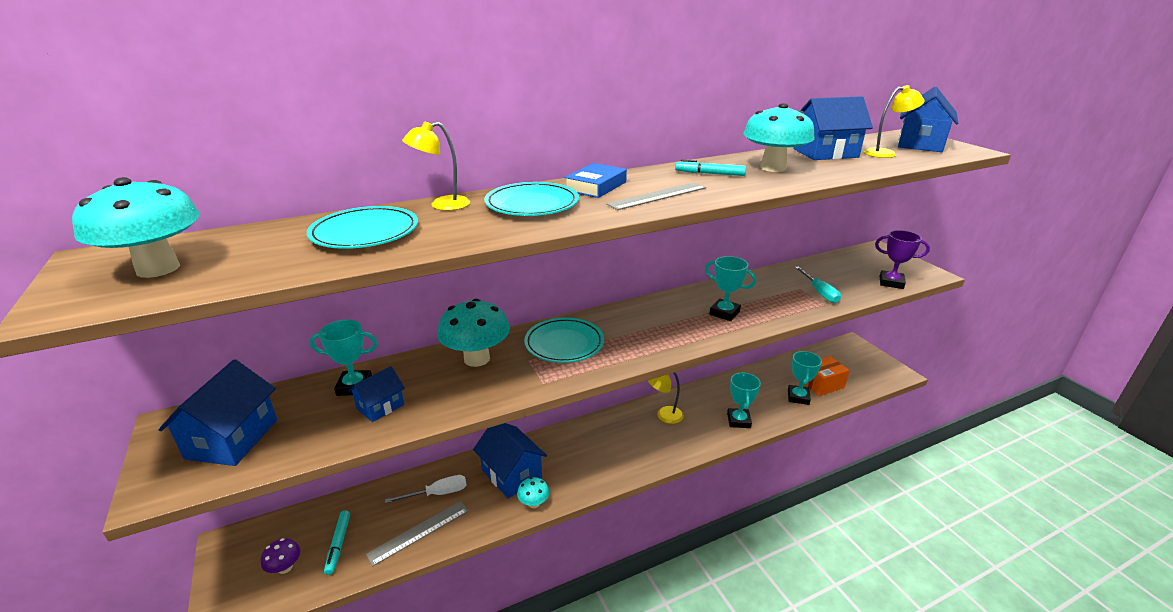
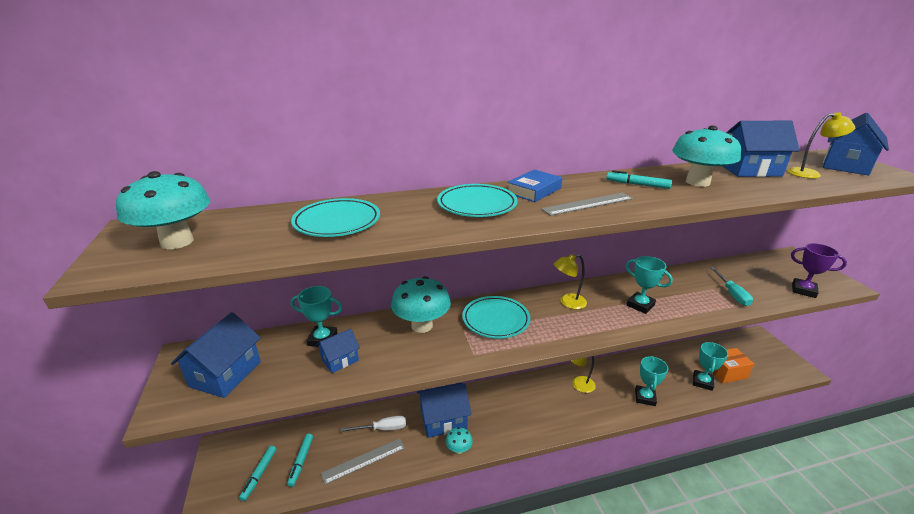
camera: 10 degrees right, 0 degrees up
(285, 567) = (259, 474): purple mushroom -> turquoise marker
(442, 205) = (402, 200): yellow lamp -> yellow lamp (568, 302)
(511, 474) = (443, 420): blue house -> blue house turned 75 degrees counterclockwise

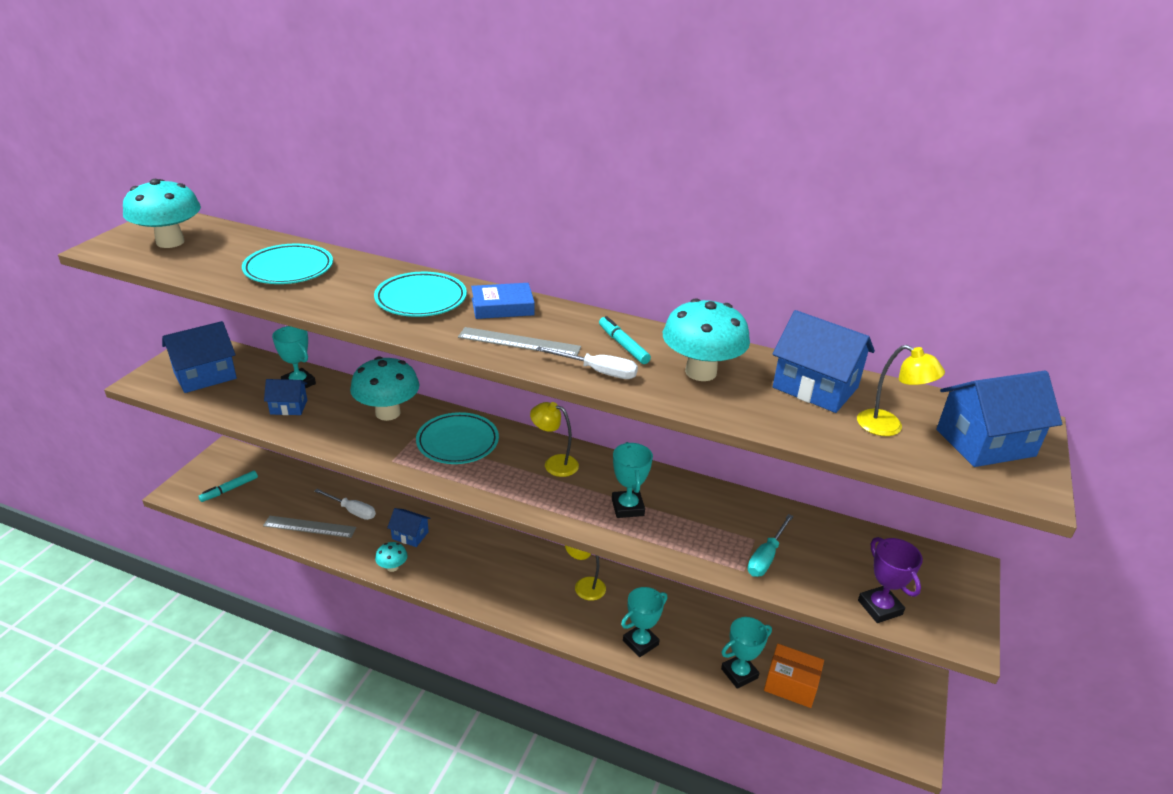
camera: 35 degrees right, 5 degrees up
(301, 461) = (266, 498): turquoise marker -> none
(443, 420) = (410, 535): blue house -> blue house, size x0.59
(660, 201) = (598, 372): none -> white screwdriver

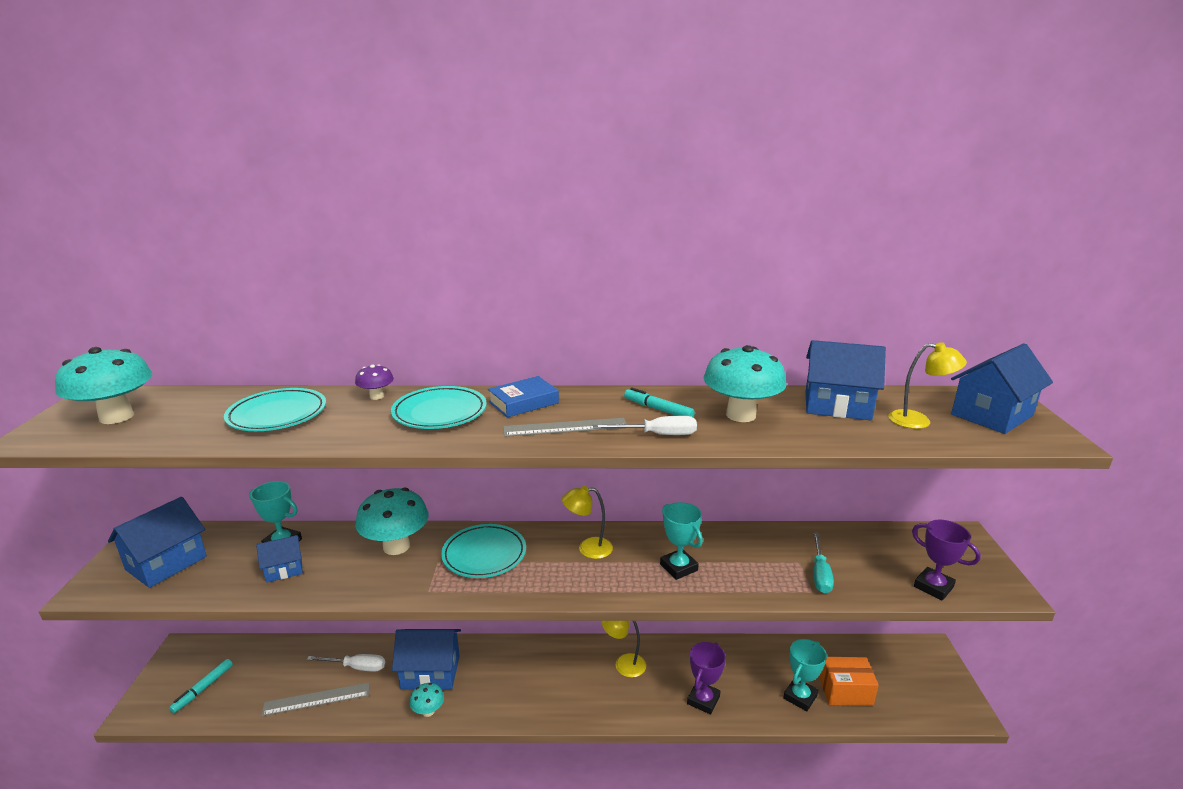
camera: 20 degrees left, 10 degrees down
(380, 270) = (376, 396): none -> purple mushroom
(410, 535) = (430, 672): blue house -> blue house, size x1.71
(640, 642) = (703, 700): turquoise trophy -> purple trophy

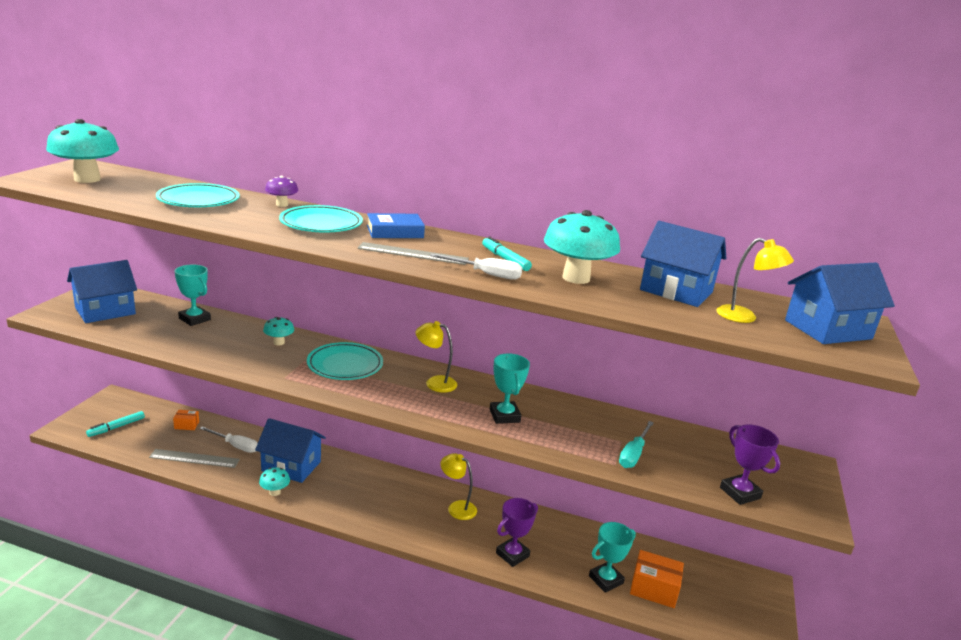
camera: 15 degrees right, 0 degrees up
(284, 569) = (185, 336): blue house -> none
(287, 659) = (186, 425): none -> orange box
(396, 546) = (279, 342): turquoise mushroom -> turquoise mushroom, size x0.49

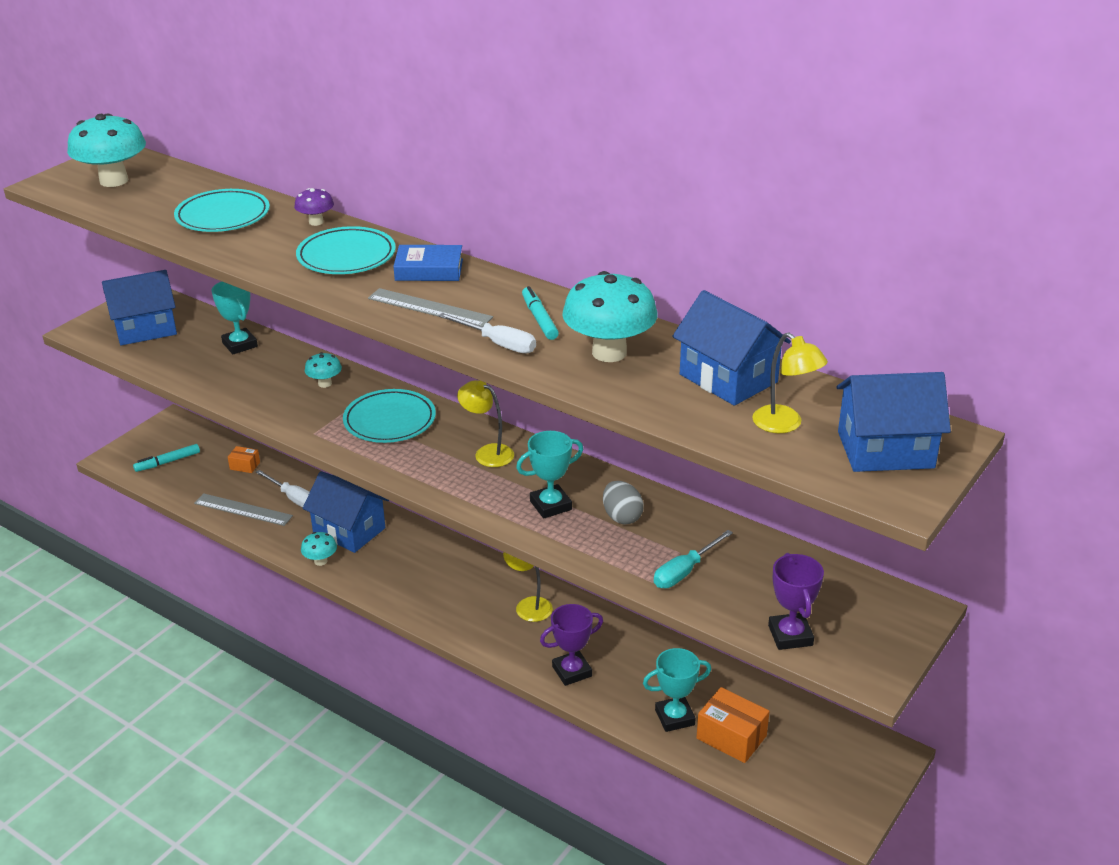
camera: 20 degrees right, 10 degrees up
(504, 416) = (550, 505): turquoise trophy -> turquoise trophy turned 60 degrees clockwise
(563, 420) = (622, 517): none -> grey egg

